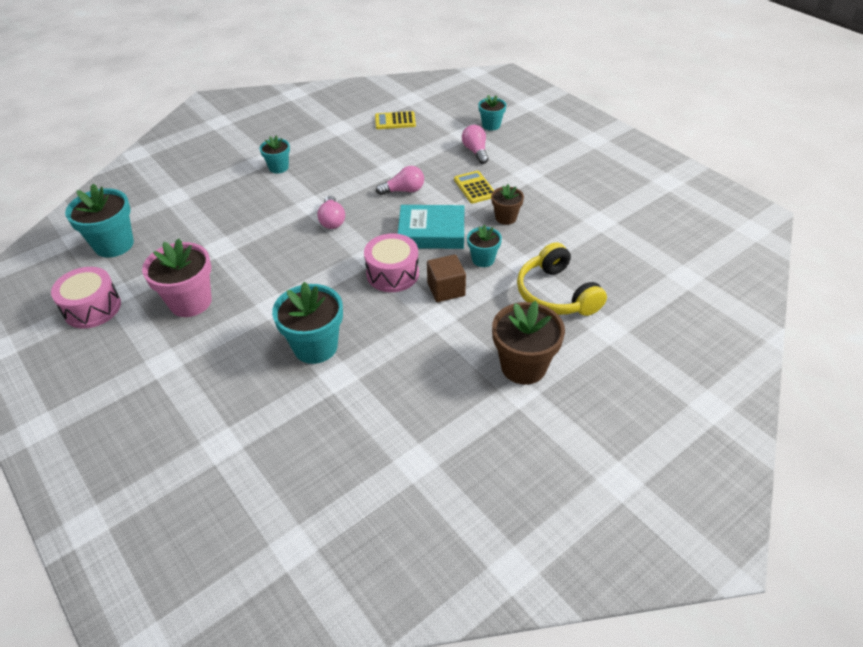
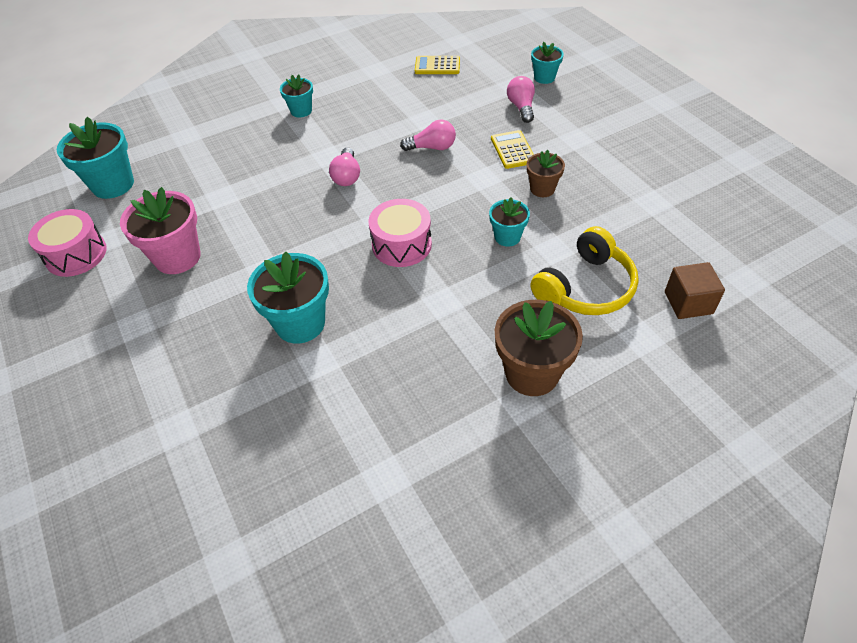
camera: 10 degrees right, 5 degrees up
(431, 232) = (454, 199): turquoise book -> none
(446, 289) = (458, 269): brown cube -> brown cube (688, 303)
(556, 294) = (585, 287): yellow headphones -> yellow headphones turned 120 degrees counterclockwise

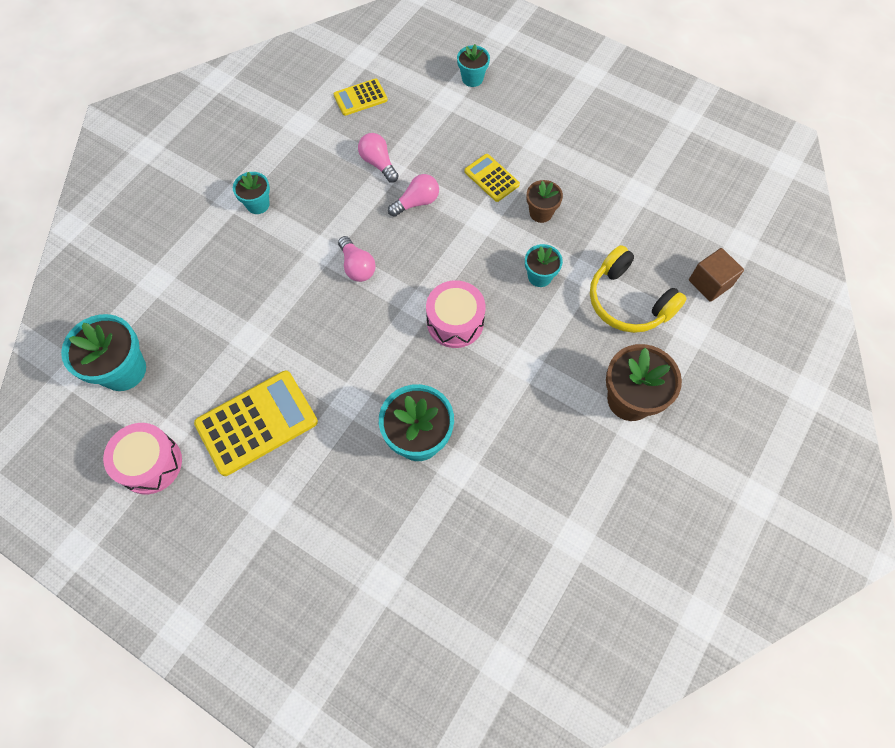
camera: 30 degrees left, 15 degrees up
(177, 257) = (256, 422): pink flower pot -> yellow calculator
(521, 107) = (471, 124): pink light bulb -> pink light bulb (378, 163)
(585, 287) = (628, 301): yellow headphones -> yellow headphones turned 120 degrees clockwise

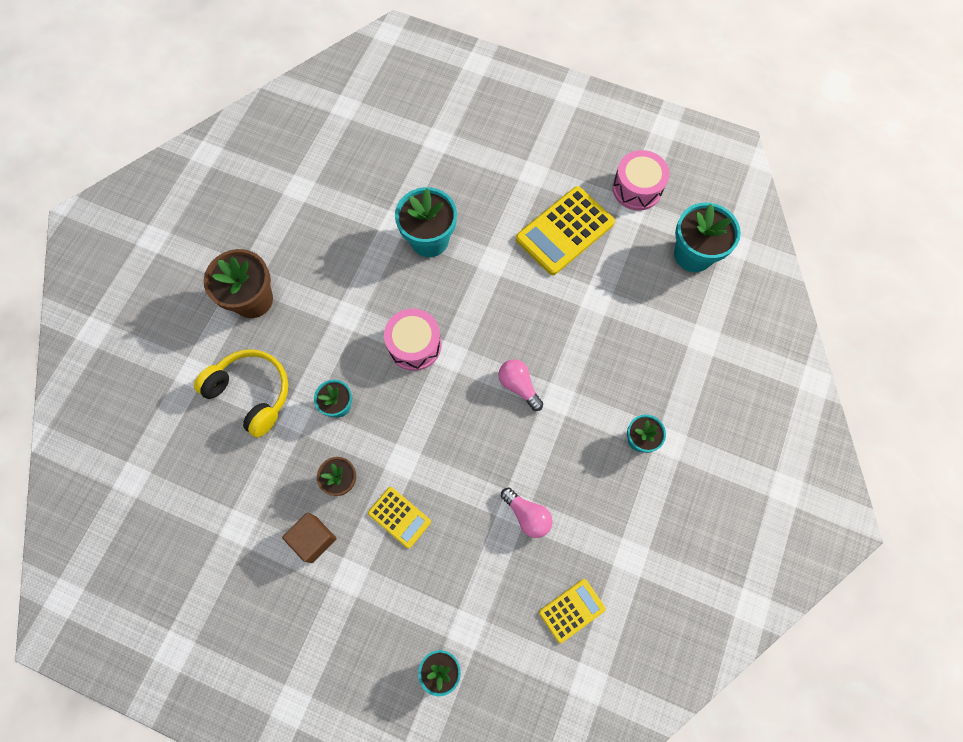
camera: 170 degrees right, 5 degrees up
(416, 202) = (475, 471): pink light bulb -> none
(710, 283) = (169, 426): brown cube -> brown cube (313, 539)

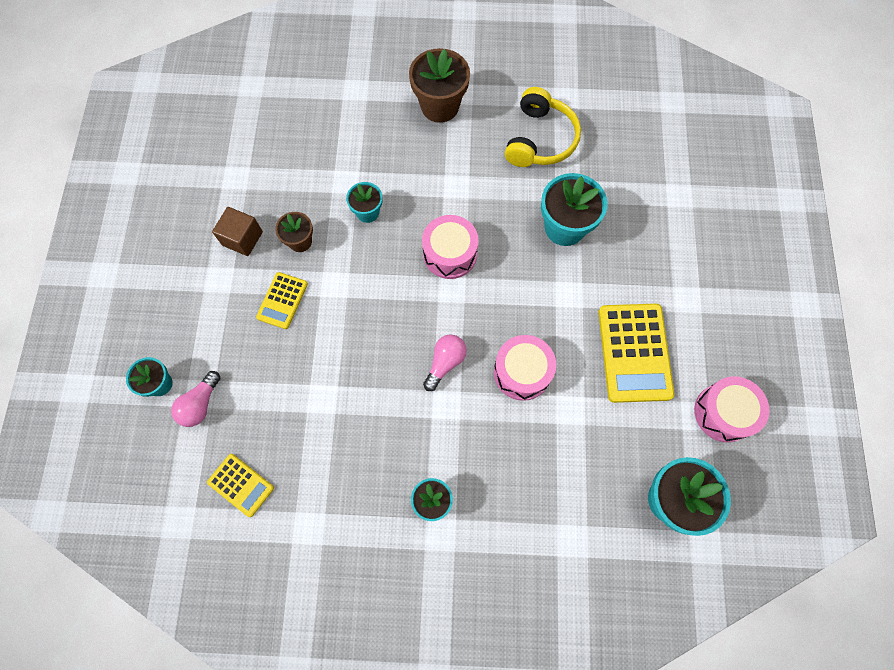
camera: 70 degrees right, 0 degrees up
(251, 393) = (354, 140): yellow headphones -> yellow headphones (540, 139)
(527, 515) = (319, 413): pink light bulb -> pink light bulb (200, 404)
(550, 325) = (522, 372): none -> pink drum
(565, 231) = (634, 353): yellow calculator -> yellow calculator turned 120 degrees counterclockwise

